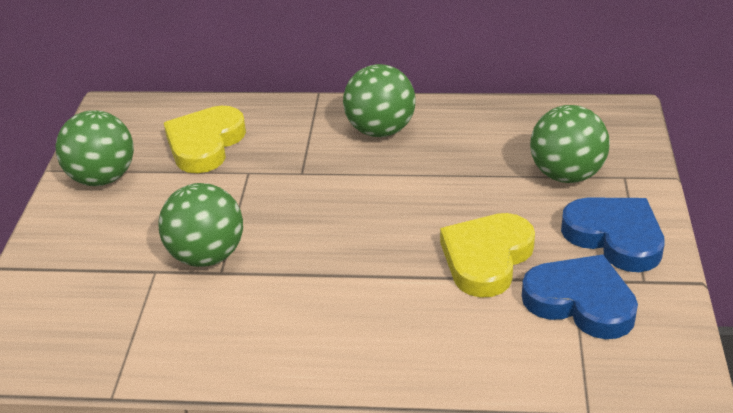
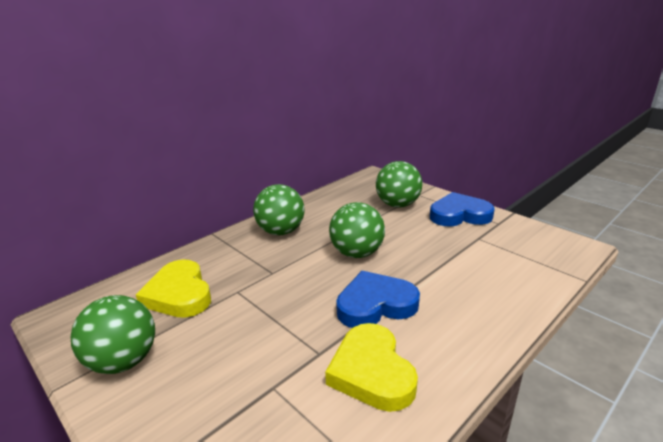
camera: 50 degrees left, 10 degrees down
(206, 256) = (293, 351): green ball -> green ball (356, 253)
(486, 258) = (433, 252): yellow heart -> yellow heart (371, 372)
(581, 302) = (498, 244): blue heart -> blue heart (375, 305)

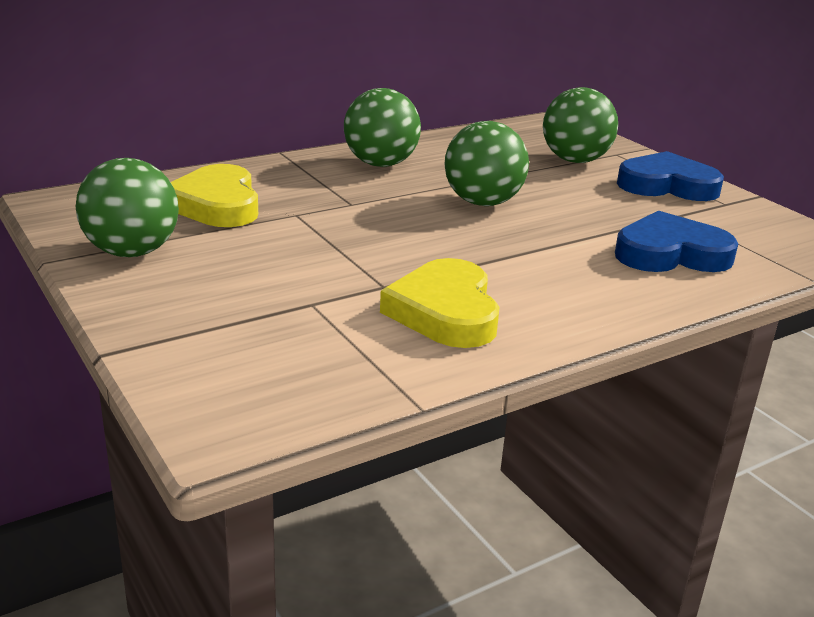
camera: 10 degrees right, 0 degrees up
(375, 305) = (482, 255): blue heart -> blue heart (671, 254)

